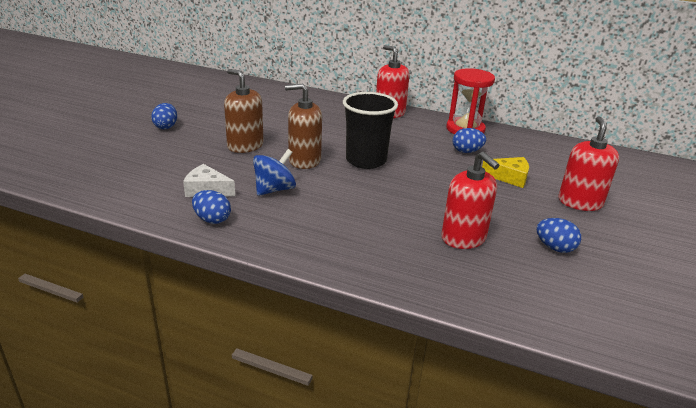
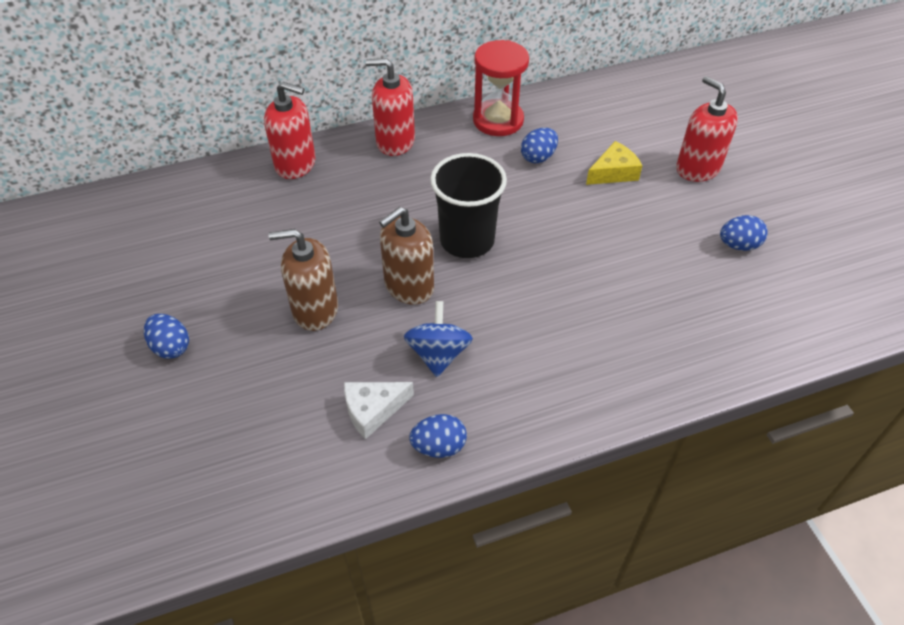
camera: 40 degrees left, 20 degrees up
(463, 238) = (668, 287): red soap dispenser -> red soap dispenser (295, 164)

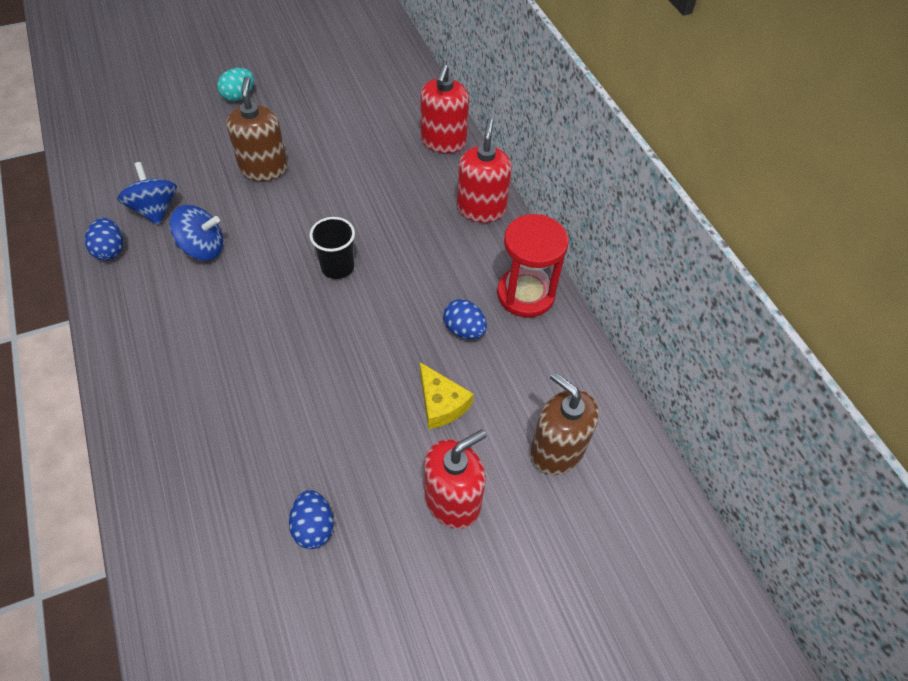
camera: 85 degrees right, 5 degrees up
(171, 347) = (239, 96): blue egg -> turquoise egg
(373, 410) = (155, 209): white cheese -> blue spinning top
(409, 286) = (283, 226): brown soap dispenser -> brown soap dispenser (556, 451)
(467, 240) = (337, 267): black cup -> black cup, size x0.62

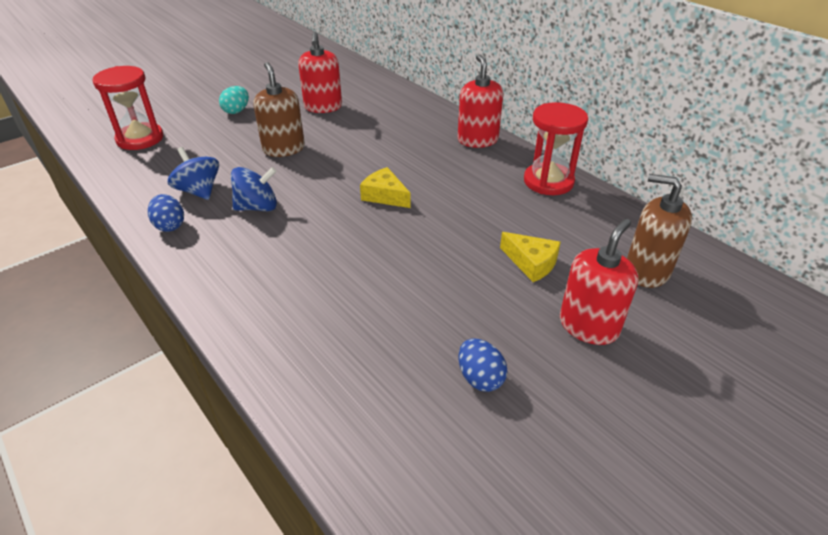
camera: 15 degrees left, 15 degrees down
(125, 116) = (140, 139): none -> red hourglass
(337, 267) = (385, 196): black cup -> yellow cheese
(443, 141) = (421, 109): red soap dispenser -> red soap dispenser (323, 107)
(464, 330) = (516, 212): blue egg -> none

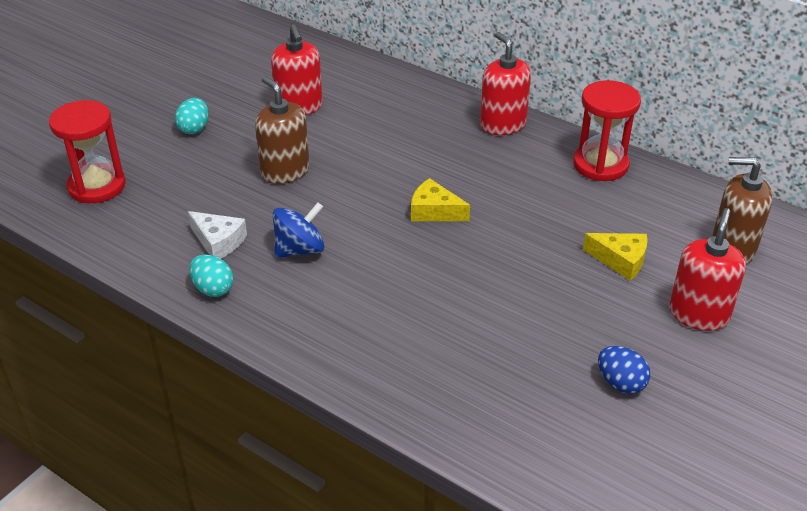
camera: 15 degrees left, 0 degrees up
(170, 225) = (213, 289): blue egg -> turquoise egg
(199, 191) = (218, 242): blue spinning top -> white cheese

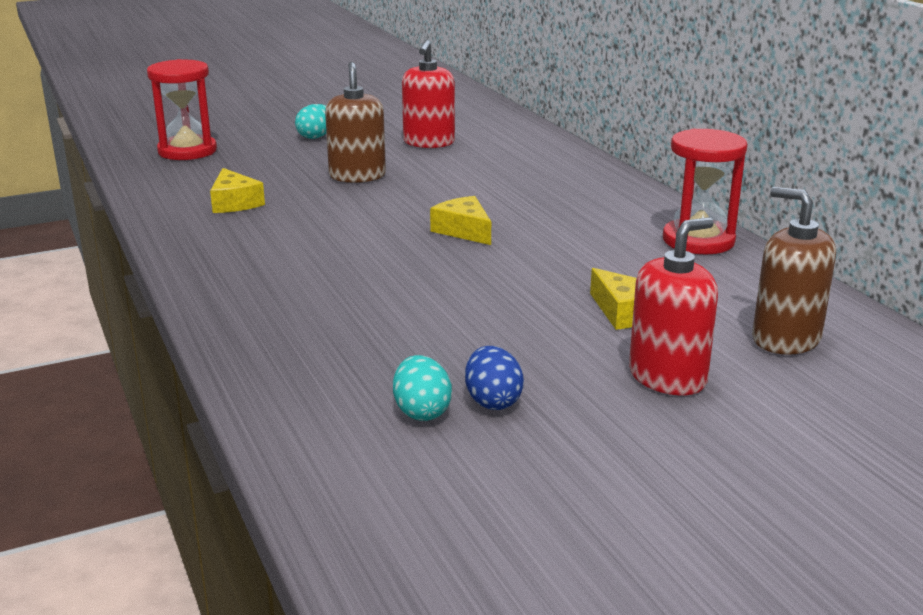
camera: 30 degrees right, 15 degrees down
(213, 289) = (186, 228): turquoise egg -> turquoise egg (422, 412)
(218, 242) = (234, 203): white cheese -> yellow cheese
(300, 249) = (297, 224): blue spinning top -> none
(502, 125) = (621, 192): red soap dispenser -> none

